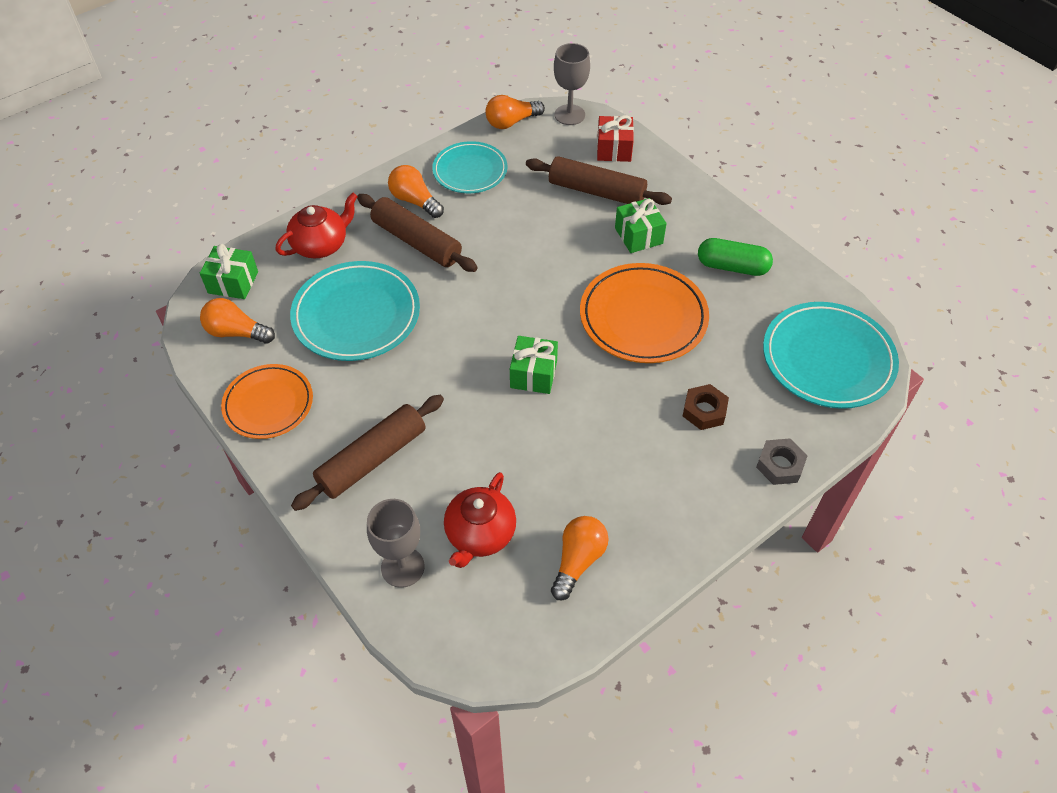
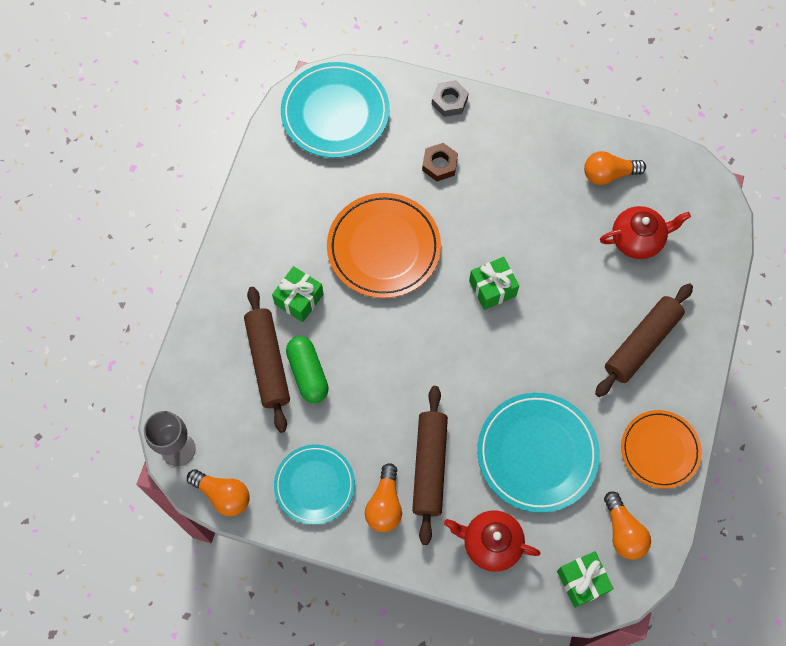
camera: 125 degrees left, 15 degrees up
(372, 459) = (642, 344): brown rolling pin -> brown rolling pin turned 60 degrees counterclockwise
(402, 567) = (695, 268): grey goblet -> none
(614, 149) = (202, 381): red gift -> none
(732, 267) = (286, 215): green capsule -> green capsule (308, 373)

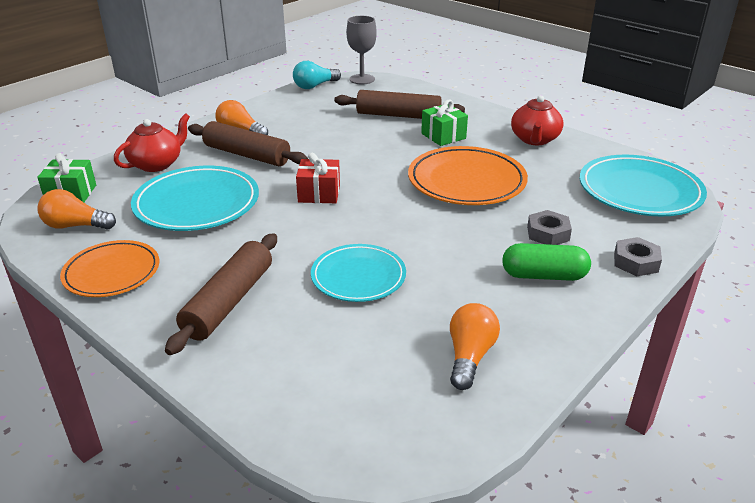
camera: 115 degrees right, 35 degrees down
(223, 495) = (314, 86): orange light bulb -> turquoise light bulb
(308, 373) = (375, 127): green capsule -> green capsule (544, 275)
(314, 485) = (286, 113): turquoise plate -> turquoise plate (358, 276)
(439, 164) = (548, 233): brown nut -> grey nut
(467, 359) = (319, 193): none -> red gift
(492, 288) = (378, 225): green gift -> none
(637, 239) = (358, 347): red teapot -> red teapot (534, 139)
(642, 344) = (229, 301): brown rolling pin -> brown rolling pin turned 45 degrees clockwise

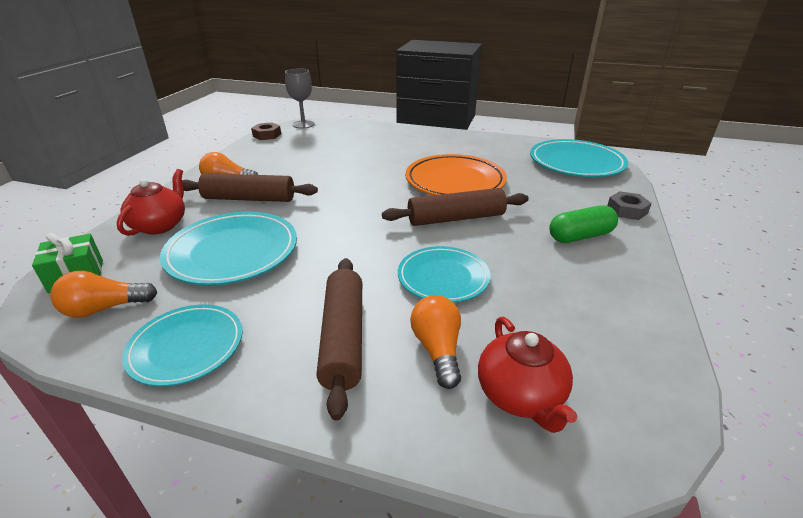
camera: 25 degrees left, 0 degrees up
(112, 272) = (186, 347): orange plate -> turquoise plate
(314, 86) = (267, 135): turquoise light bulb -> brown nut
(319, 193) = (344, 216): red gift -> none
(398, 115) = (357, 145): brown rolling pin -> brown rolling pin (456, 218)
(443, 136) = (406, 153): green gift -> none
(469, 356) = (597, 318): orange light bulb -> orange light bulb (437, 349)
(534, 139) = (473, 143): red teapot -> red teapot (520, 395)
(548, 233) = (550, 205): grey nut -> none

